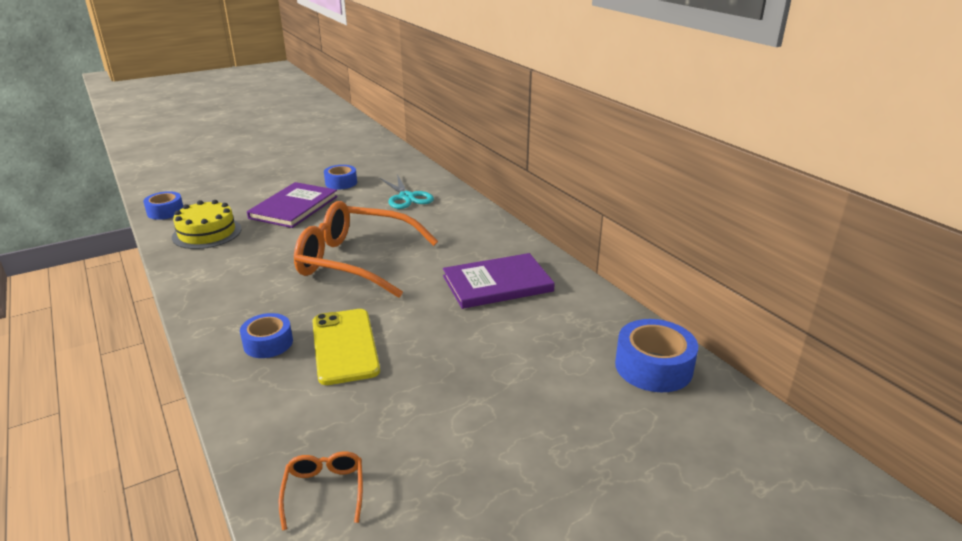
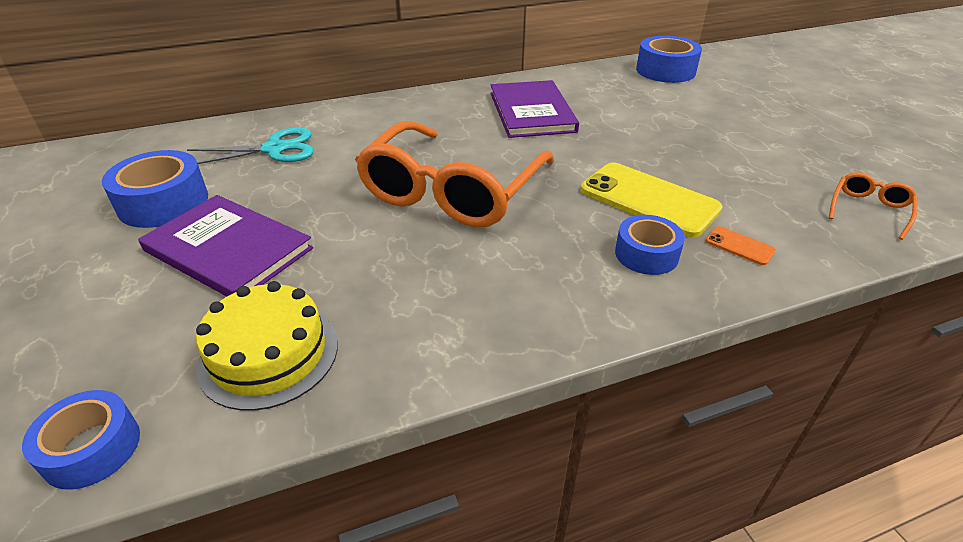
camera: 80 degrees left, 10 degrees up
(272, 391) = (739, 246): none -> orange phone
(324, 491) = (869, 210): orange glasses -> orange glasses turned 120 degrees clockwise
(341, 183) = (163, 202): blue tape -> blue tape, size x1.51
(344, 346) = (648, 200): yellow phone -> yellow phone turned 45 degrees clockwise

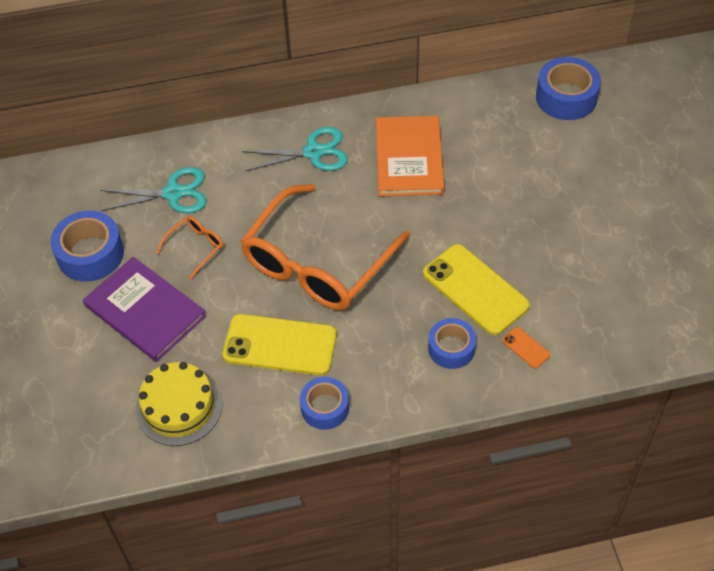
camera: 10 degrees right, 15 degrees up
(92, 448) = (84, 459): blue tape -> blue tape (325, 408)
(417, 269) = (280, 345): none -> yellow phone
(431, 113) = (314, 152): none -> turquoise scissors
(532, 112) = (409, 158): purple book -> orange book
(869, 210) = (651, 320): orange glasses -> orange glasses (195, 247)

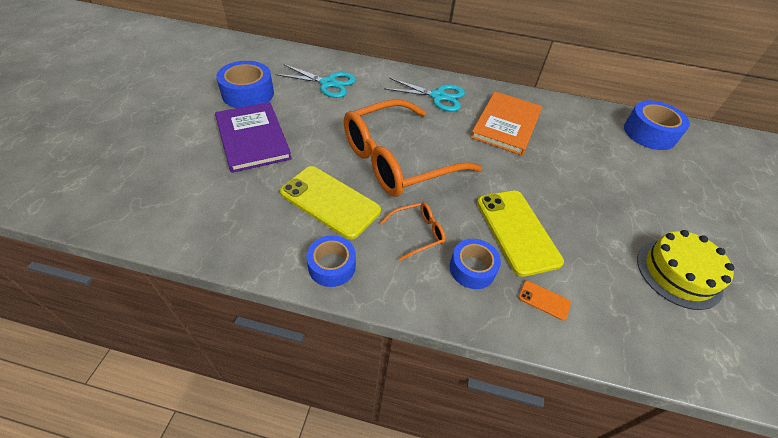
camera: 20 degrees right, 5 degrees down
(179, 407) = (220, 210): yellow cake -> yellow cake (678, 273)
(195, 247) = (318, 116): orange glasses -> orange glasses (417, 233)
(525, 348) = (544, 300): orange phone -> orange phone turned 45 degrees counterclockwise

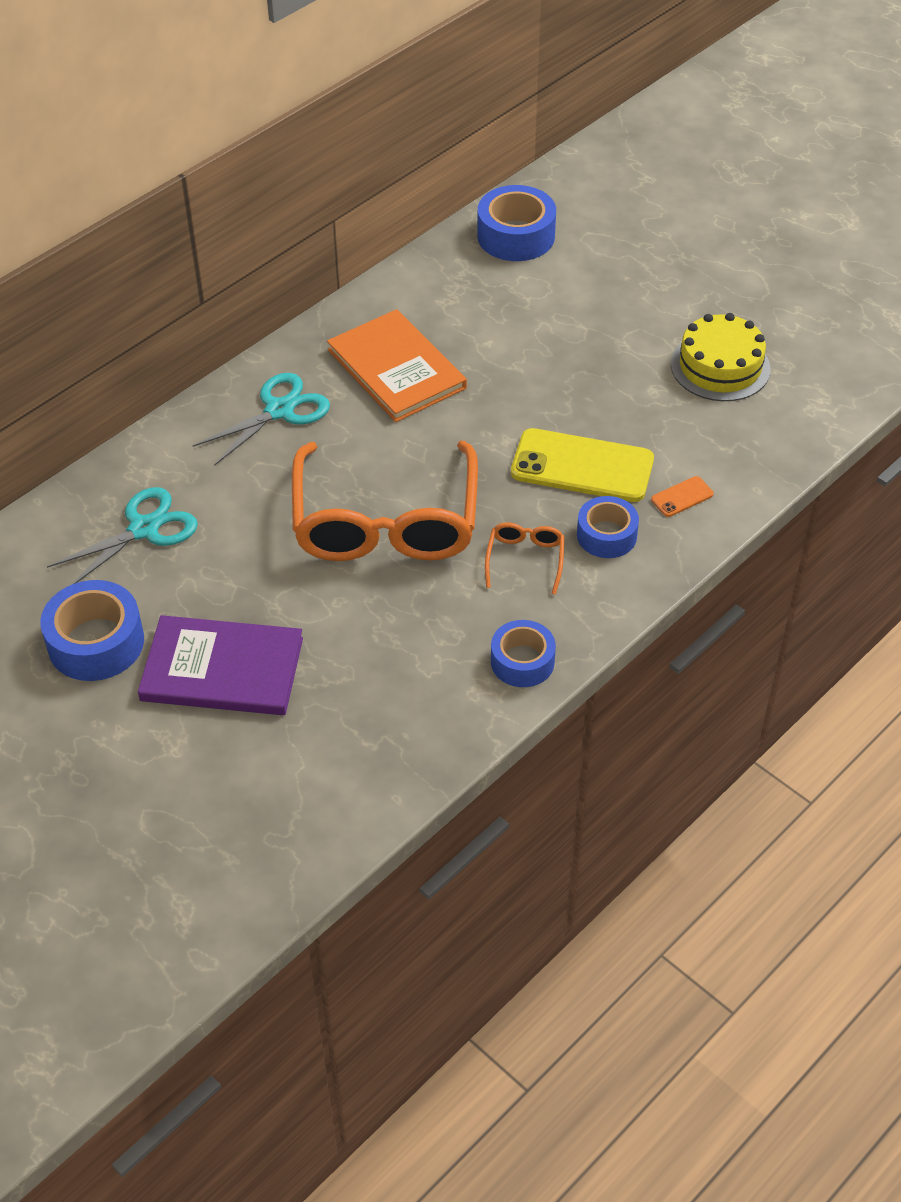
camera: 55 degrees left, 0 degrees up
(330, 202) = (416, 625): yellow phone -> none

